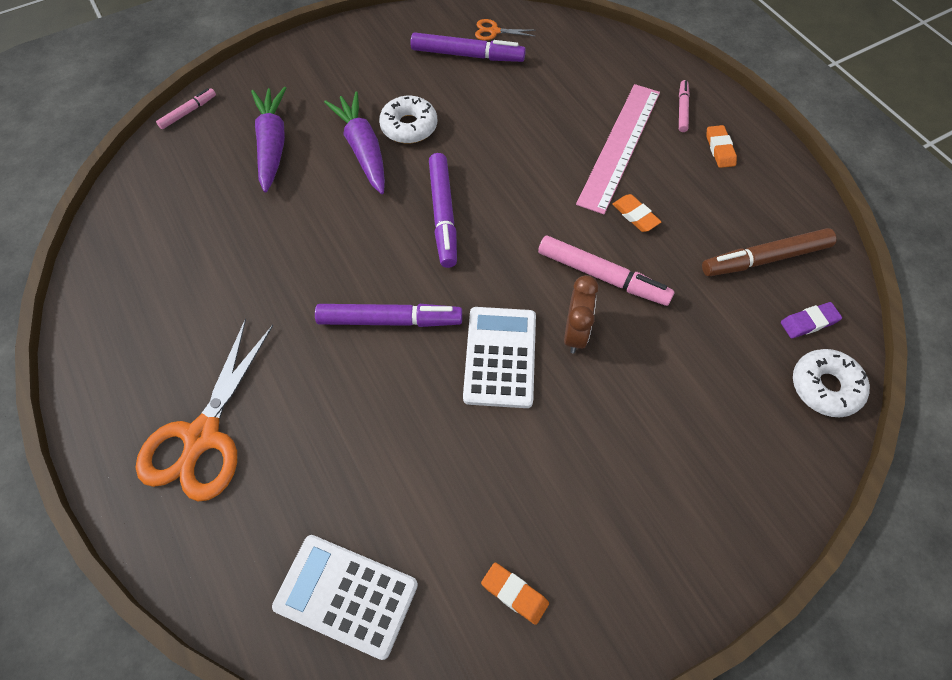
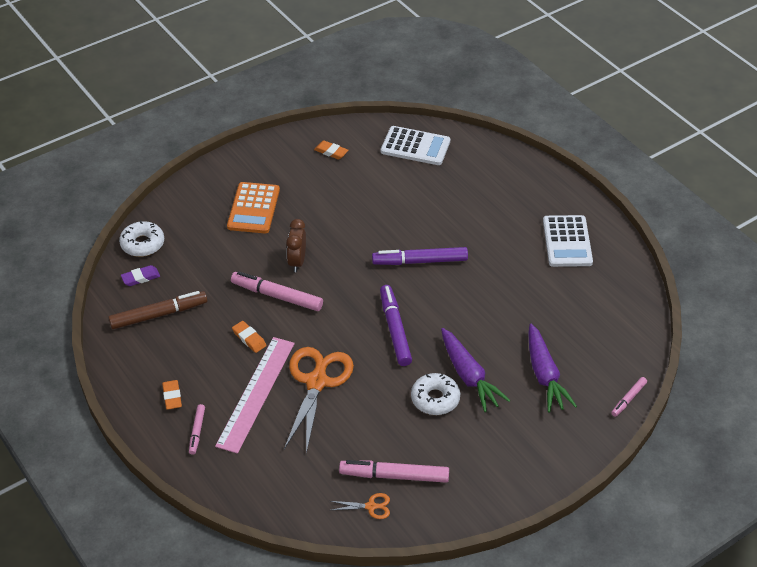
camera: 175 degrees right, 15 degrees down
(201, 438) = (515, 198): orange scissors -> orange scissors (317, 381)
(467, 55) = (394, 476): purple marker -> pink marker
(500, 357) = (345, 246): white calculator -> white calculator (567, 242)
(653, 451) = (253, 208): none -> orange calculator

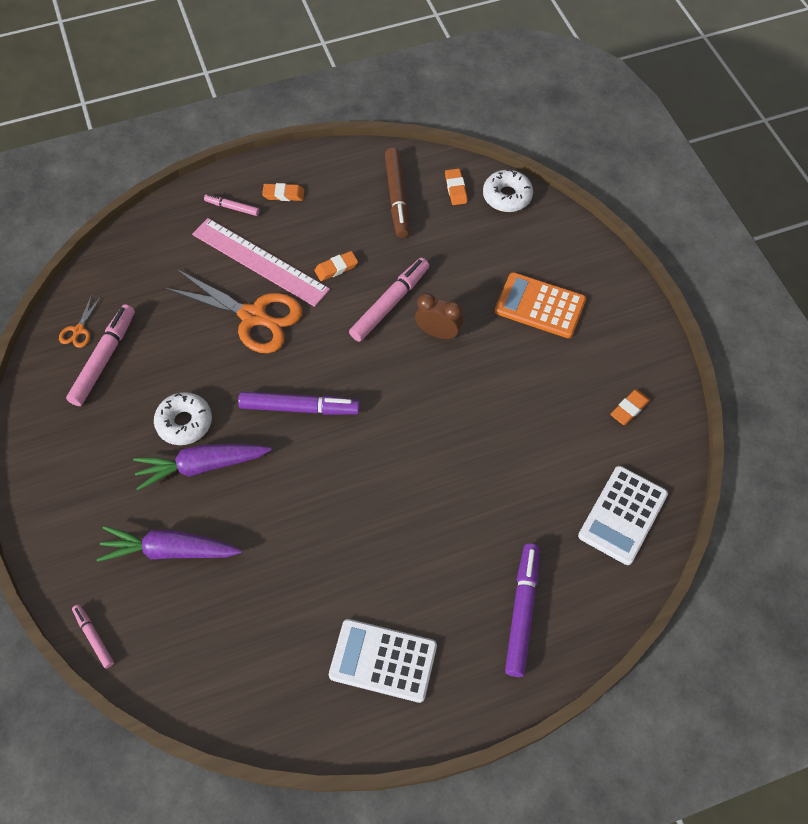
camera: 105 degrees right, 15 degrees up
(140, 278) = (455, 189): purple eraser -> orange eraser
(420, 261) = (400, 463): purple marker -> purple marker (521, 612)

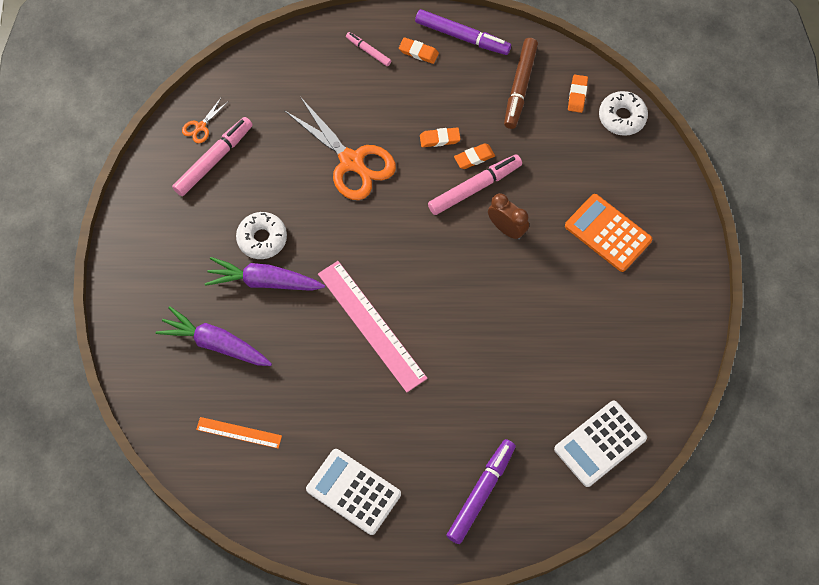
camera: 20 degrees right, 5 degrees up
(94, 637) = (135, 393): pink marker -> none
(230, 640) = (239, 432): none -> orange ruler
(259, 262) = (374, 111): pink ruler -> pink ruler (371, 325)
(299, 407) = (362, 257): purple marker -> purple marker (462, 36)
(629, 409) = (647, 354): orange eraser -> orange eraser (474, 158)

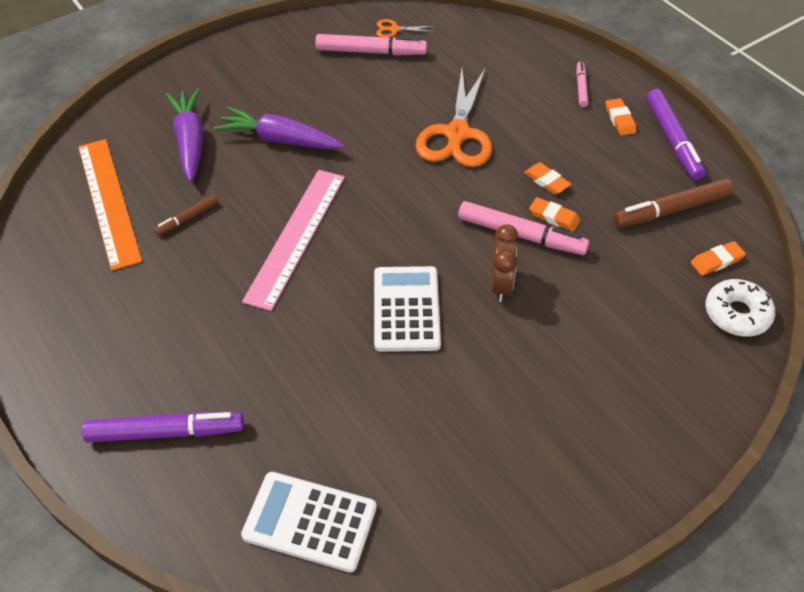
camera: 55 degrees right, 15 degrees down
(239, 432) = (109, 201): orange ruler -> orange ruler, size x1.89
(262, 239) = (321, 117): white donut -> none
(263, 281) = (279, 140): purple carrot -> purple carrot turned 45 degrees counterclockwise
(299, 387) = (187, 218): none -> brown marker
(353, 491) = (98, 318): white calculator -> white calculator (406, 309)
(608, 233) = (584, 379): orange calculator -> none

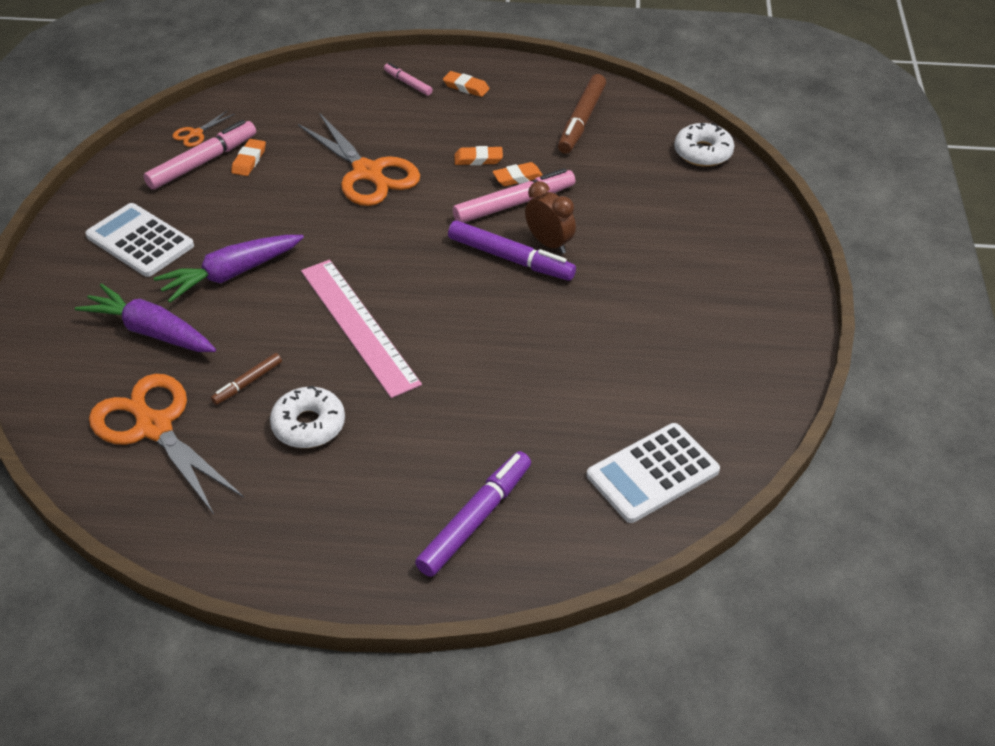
camera: 50 degrees left, 5 degrees down
(109, 201) = (153, 426): orange ruler -> orange scissors
(177, 276) = (309, 425): none -> white donut
(187, 218) = (248, 383): brown marker -> brown marker turned 45 degrees clockwise
(406, 309) = (513, 306): white calculator -> white calculator (140, 241)
(673, 140) = (519, 77): purple marker -> purple marker (510, 258)
(716, 261) = (649, 131): orange eraser -> orange eraser (249, 160)

